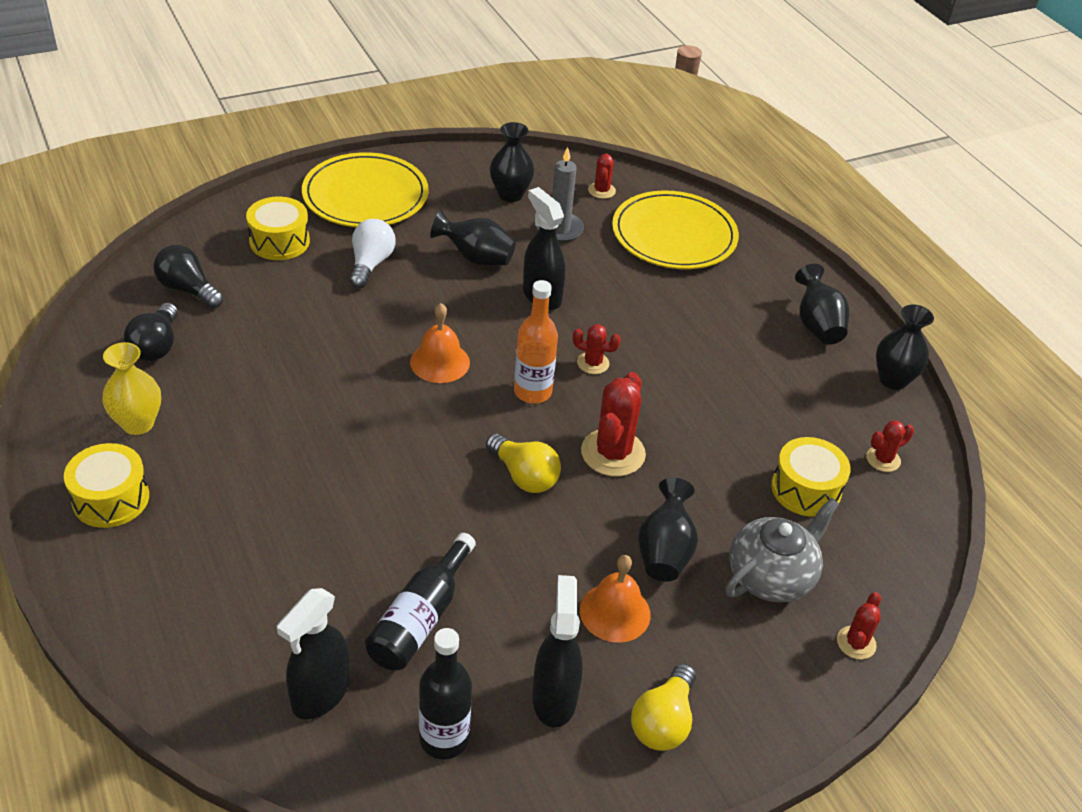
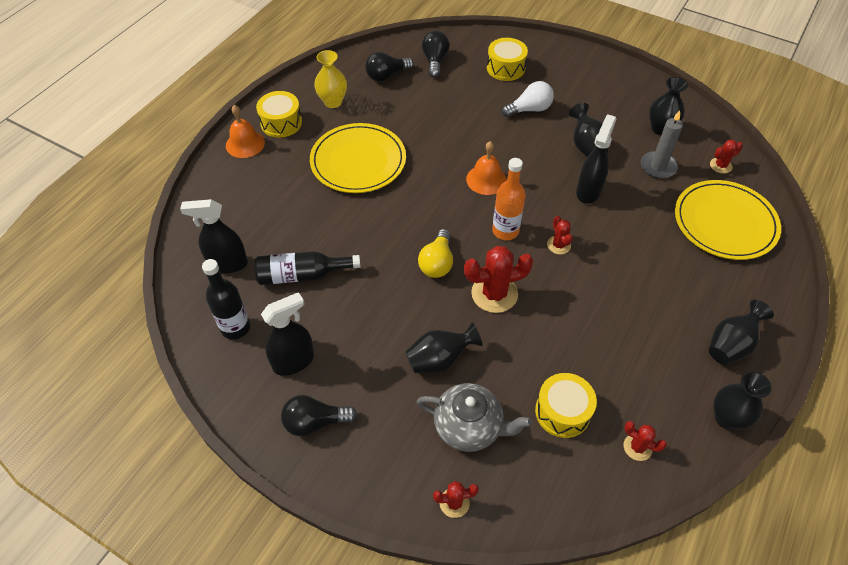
camera: 60 degrees right, 10 degrees up
(365, 195) = (581, 75): yellow plate -> yellow plate (358, 161)
(615, 612) = (374, 358): orange bell -> orange bell (245, 144)
(663, 721) = (315, 422): yellow light bulb -> black light bulb

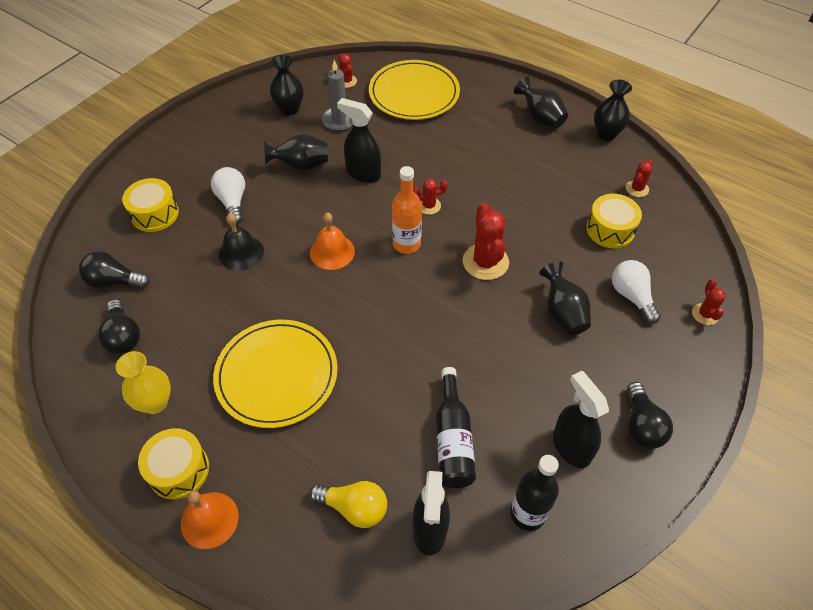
camera: 85 degrees left, 0 degrees up
(437, 263) = (444, 305): yellow light bulb -> yellow light bulb (354, 508)
(469, 426) = (631, 296): grey teapot -> white light bulb
(474, 123) = (241, 253): none -> black bell

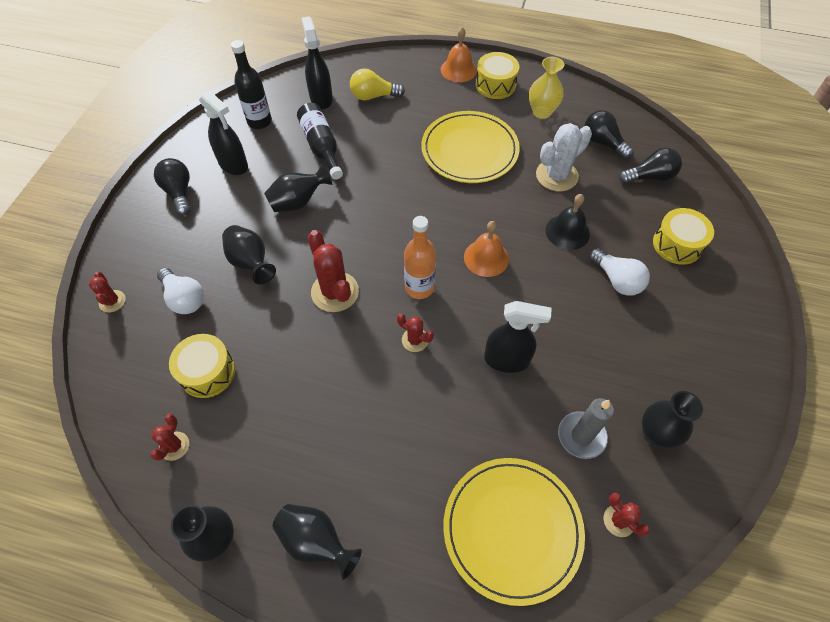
camera: 160 degrees right, 5 degrees up
(205, 312) = (556, 175): none -> white cactus
(301, 165) = (581, 348): black vase -> black vase (298, 202)
(429, 206) = (415, 340): red cactus -> red cactus turned 60 degrees clockwise

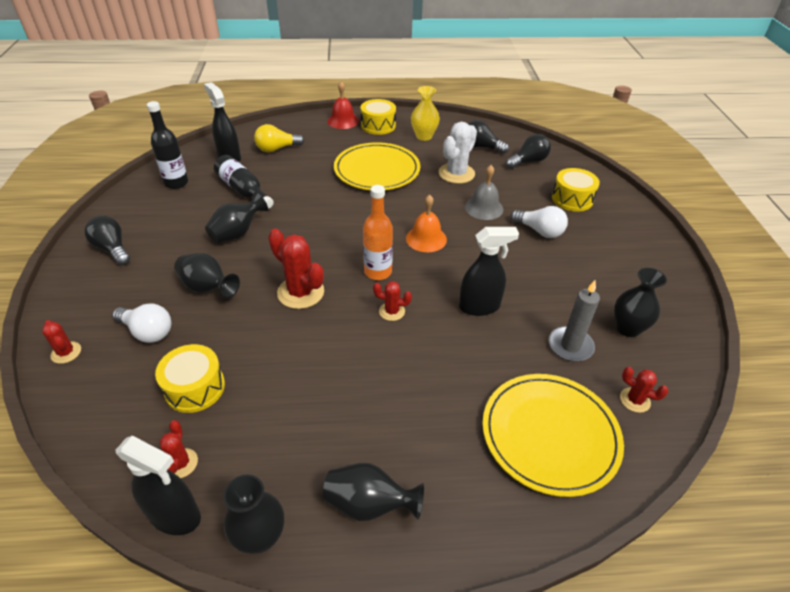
camera: 20 degrees left, 15 degrees down
(233, 165) = (162, 218): black spray bottle -> black spray bottle (175, 515)
(458, 69) = (343, 121): orange bell -> red bell
(567, 232) = (484, 208): black bell -> grey bell

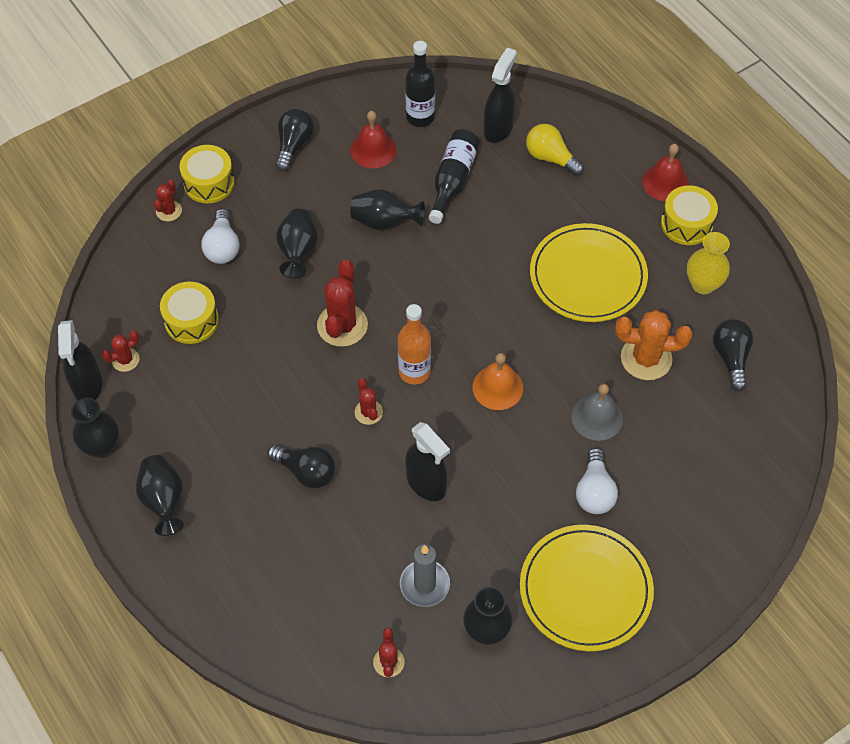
camera: 60 degrees right, 15 degrees up
(172, 213) = (373, 150): none -> red bell
(456, 173) = (646, 358): white cactus -> orange cactus
(528, 161) = (739, 424): black light bulb -> black light bulb (306, 471)
(550, 435) = (304, 603): yellow plate -> yellow plate (585, 589)
(572, 199) = (690, 503): yellow drum -> yellow drum (209, 183)

